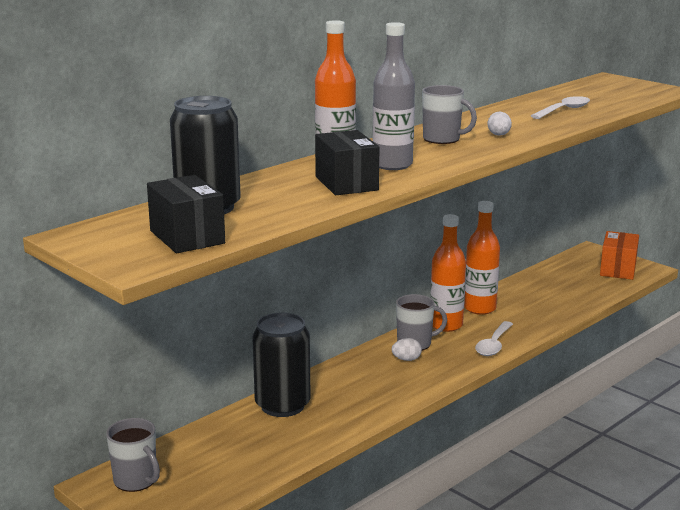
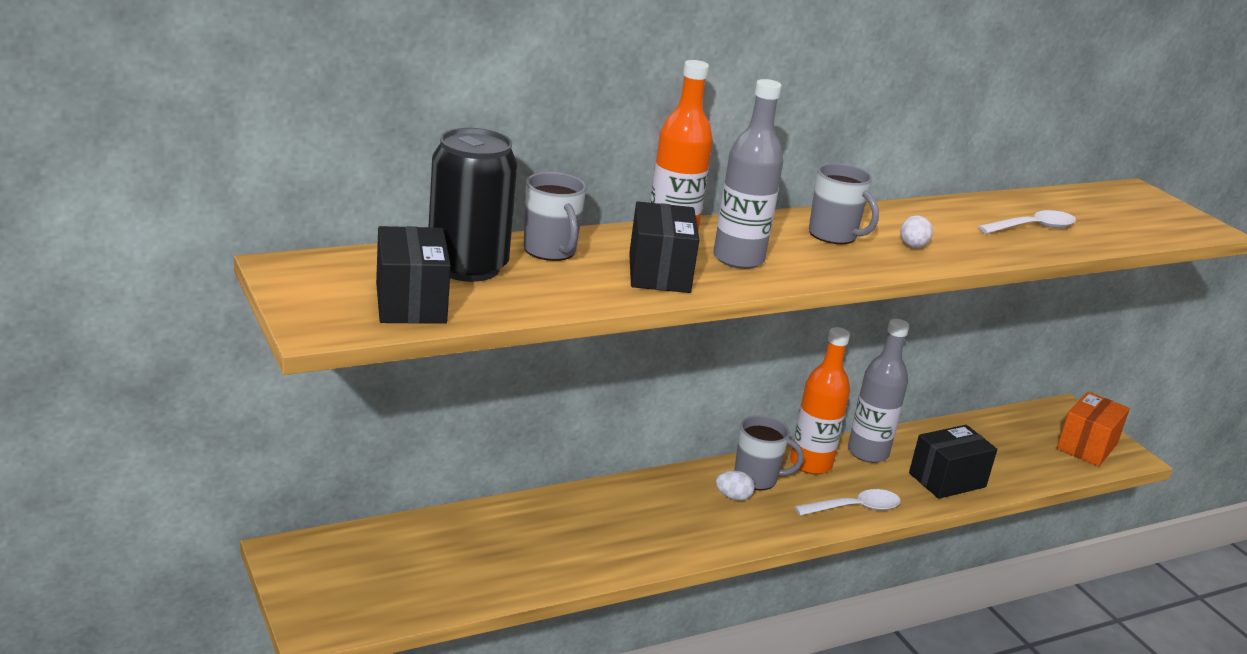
camera: 15 degrees right, 5 degrees up
(136, 481) = (330, 562): grey mug -> grey mug (550, 251)
(282, 405) = (548, 515): black can -> none
(480, 308) = (868, 452): orange bottle -> grey bottle
(493, 345) = (855, 508): white spoon -> white spoon turned 150 degrees counterclockwise
(542, 312) = (947, 480): none -> black box

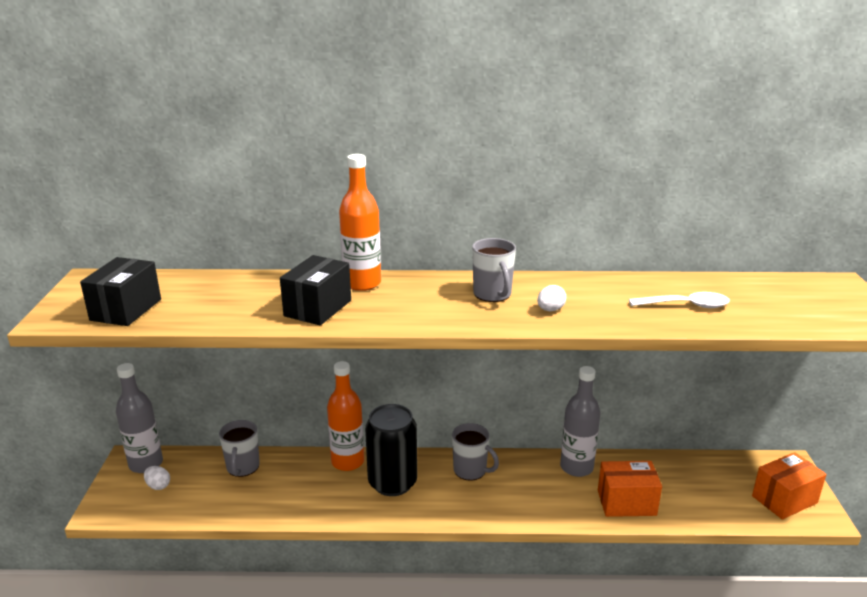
camera: 30 degrees right, 0 degrees up
(467, 267) = (194, 290): black can -> black can (392, 483)
(550, 251) = (263, 285): grey mug -> grey mug (242, 467)
(733, 497) = (441, 481): white egg -> white egg (158, 486)
(738, 259) = (391, 304): grey bottle -> grey bottle (146, 464)
(810, 464) = (522, 467): orange bottle -> orange bottle (347, 462)
(855, 508) = (528, 509): white spoon -> none
(947, 480) = (626, 502): black box -> orange box

